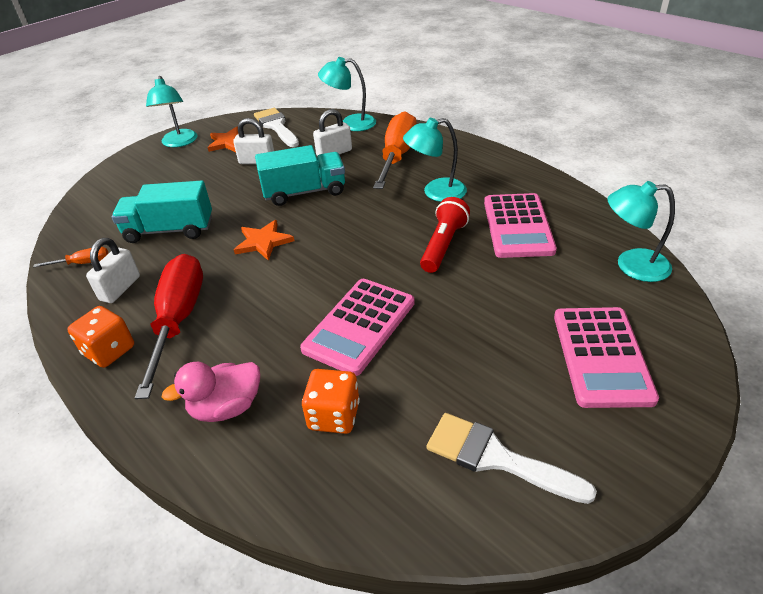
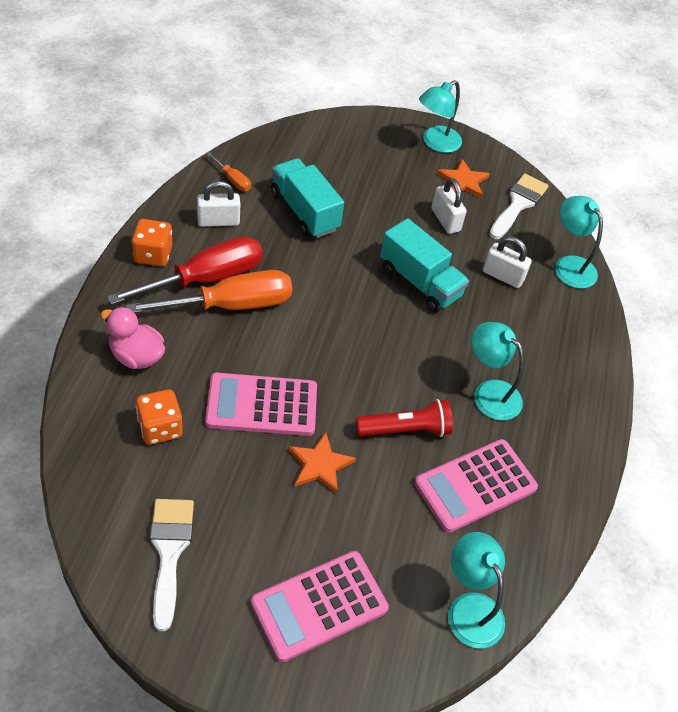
camera: 50 degrees right, 10 degrees up
(263, 242) = (328, 286): orange star -> orange star (320, 465)
(397, 156) = (534, 333): orange screwdriver -> orange screwdriver (231, 305)

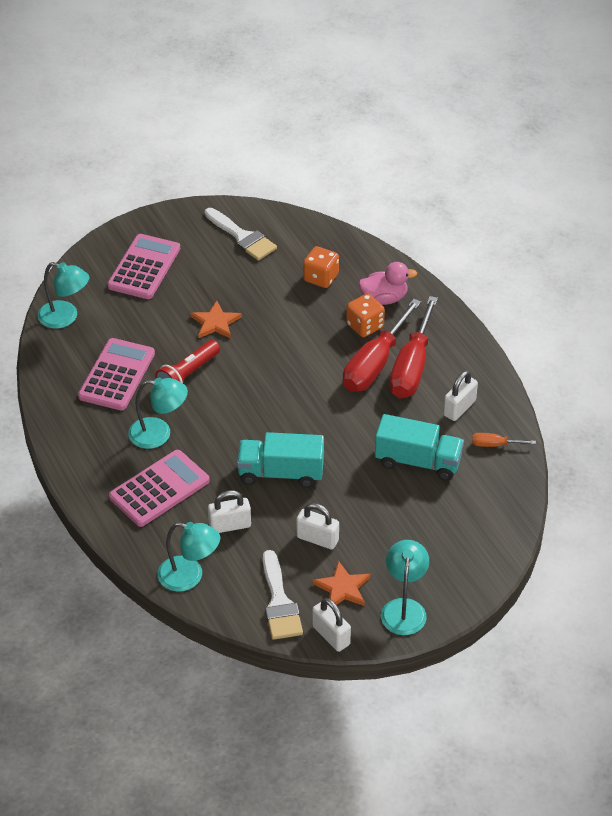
camera: 145 degrees right, 5 degrees down
(153, 254) = (462, 356): orange dice -> orange dice (365, 326)
(231, 305) = (375, 364): orange screwdriver -> red screwdriver
(262, 405) = (283, 326): pink calculator -> pink calculator (159, 489)
(503, 163) = (331, 635): none -> white padlock

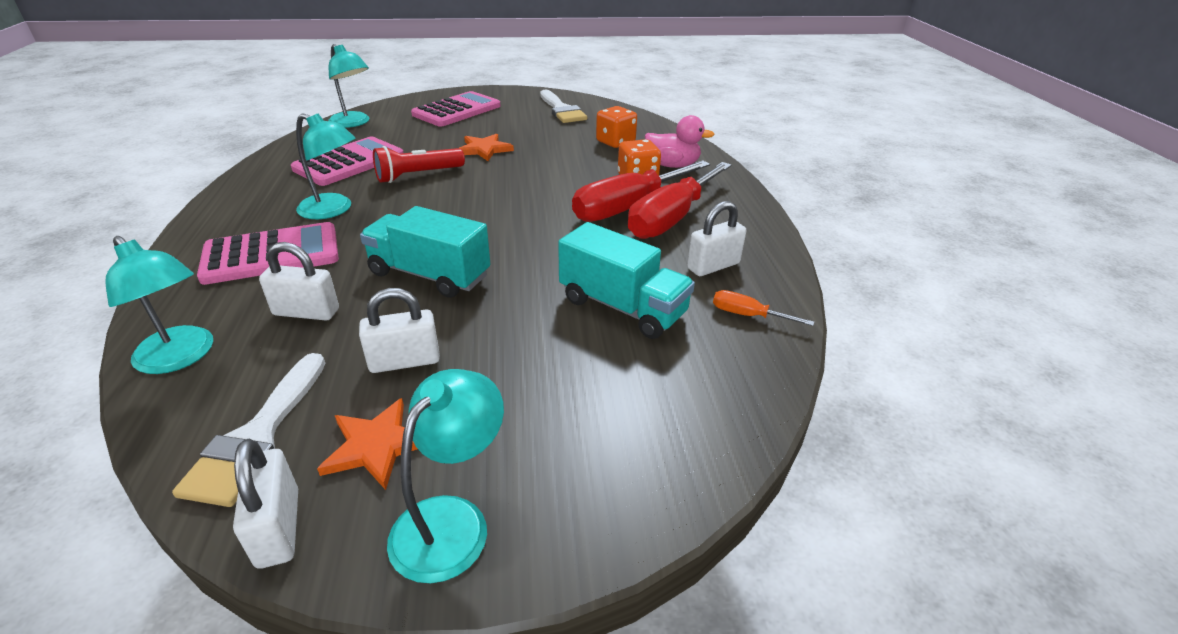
camera: 20 degrees right, 10 degrees down
(317, 539) = (404, 361): white padlock -> white padlock turned 60 degrees counterclockwise

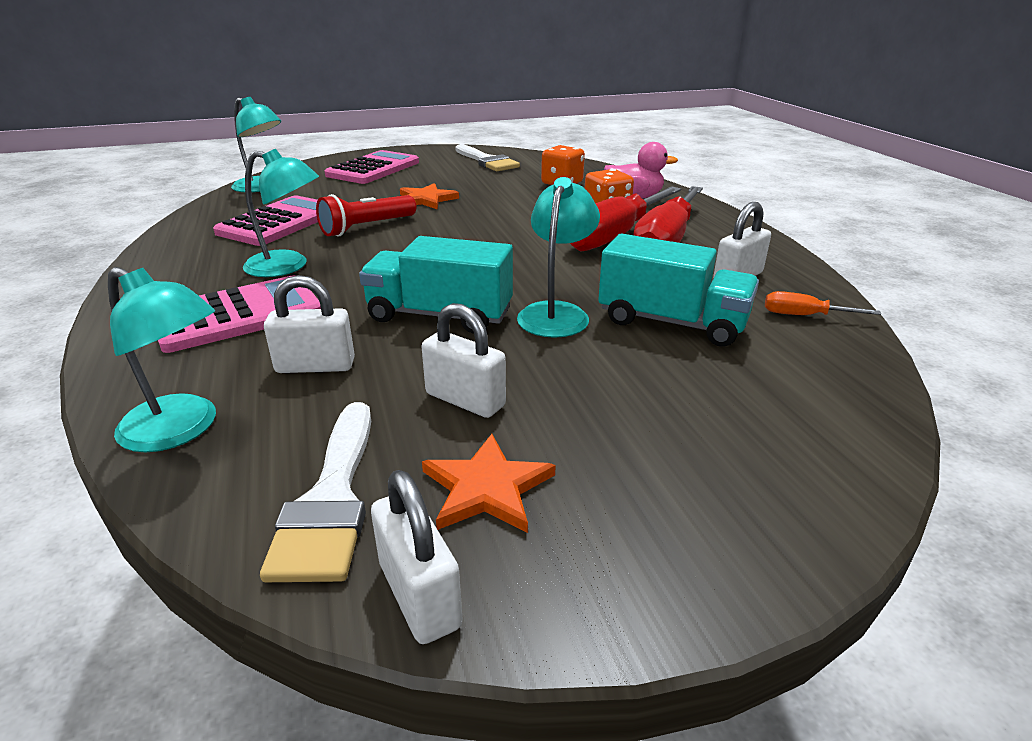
camera: 10 degrees left, 5 degrees down
(404, 361) = (465, 400): white padlock -> white padlock turned 60 degrees clockwise
(452, 520) = (628, 552): turquoise lamp -> turquoise lamp (556, 313)

